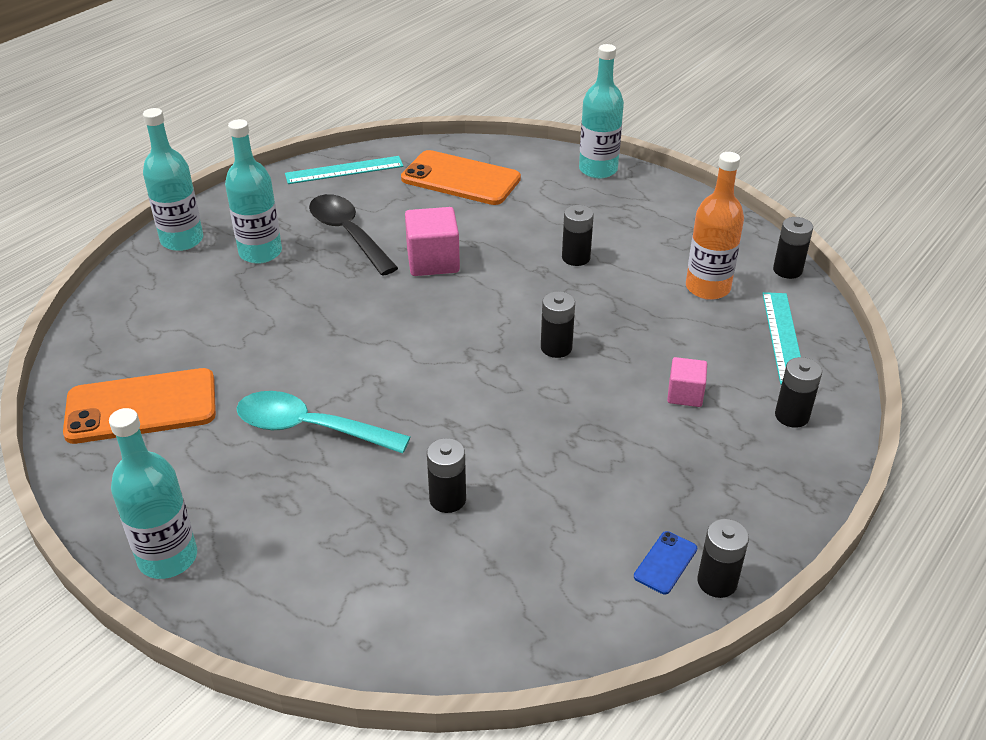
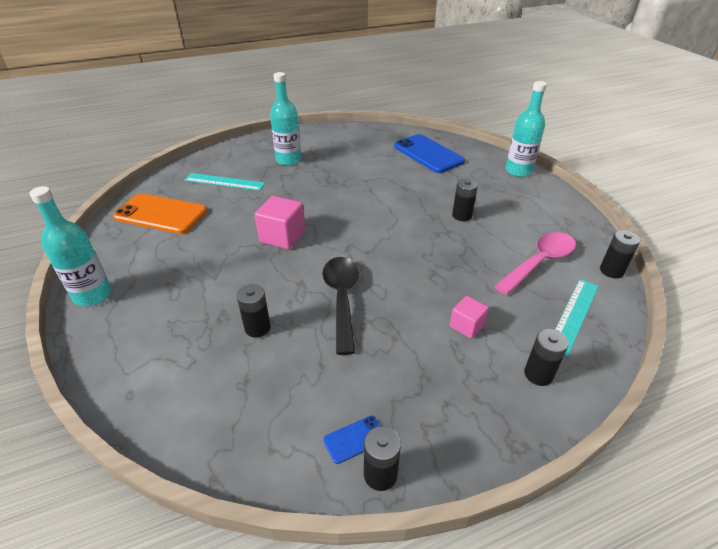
camera: 30 degrees right, 0 degrees up
(182, 240) = (258, 144): turquoise bottle -> none
(310, 428) = (225, 256): turquoise spoon -> none
(344, 170) = (368, 133): turquoise ruler -> turquoise ruler (224, 182)
(348, 234) = (341, 164): black spoon -> black spoon (341, 299)
(433, 261) = (373, 191): pink cube -> pink cube (282, 236)
(460, 179) = (428, 154): orange phone -> blue phone
(556, 348) = (404, 263): black battery -> none
(707, 288) = (539, 262): orange bottle -> pink spoon

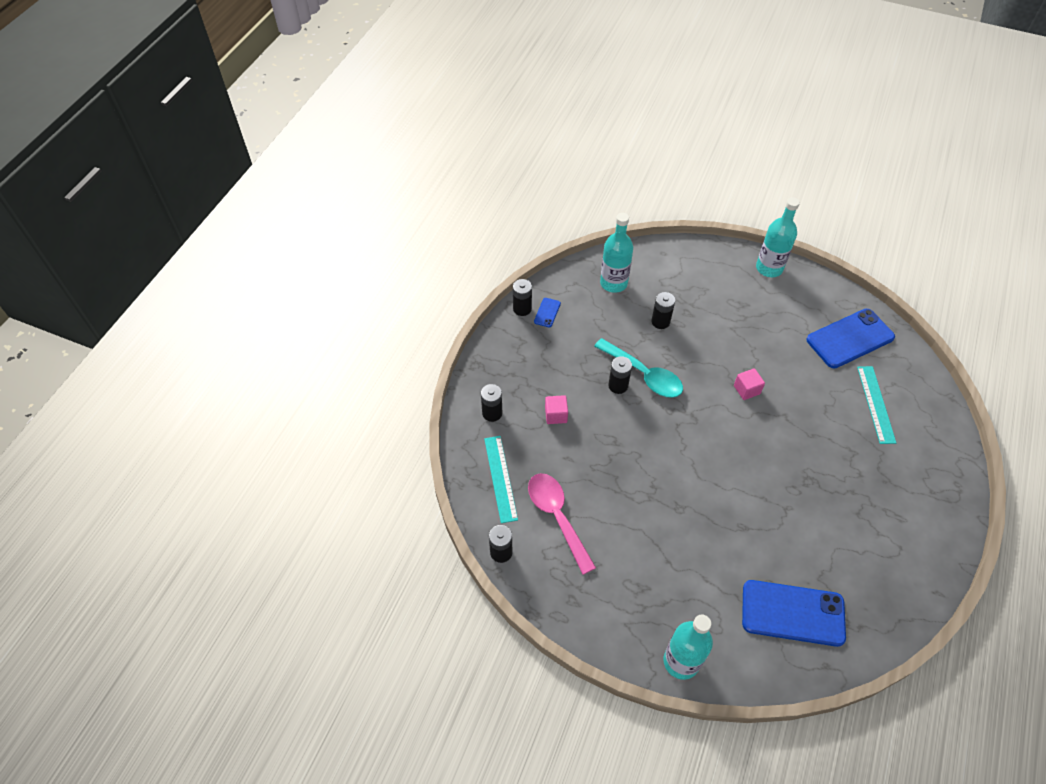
camera: 135 degrees right, 15 degrees up
(161, 214) = (850, 338): orange phone -> blue phone
(224, 182) = (875, 404): turquoise ruler -> turquoise ruler turned 60 degrees counterclockwise
(282, 236) = (746, 390): pink cube -> pink cube, size x0.61
(288, 160) = (884, 478): turquoise bottle -> turquoise bottle (613, 283)
(341, 299) = (644, 374): black spoon -> turquoise spoon
(462, 215) = (660, 528): black battery -> black battery (618, 385)
(539, 262) = (557, 517): pink spoon -> pink spoon turned 150 degrees clockwise

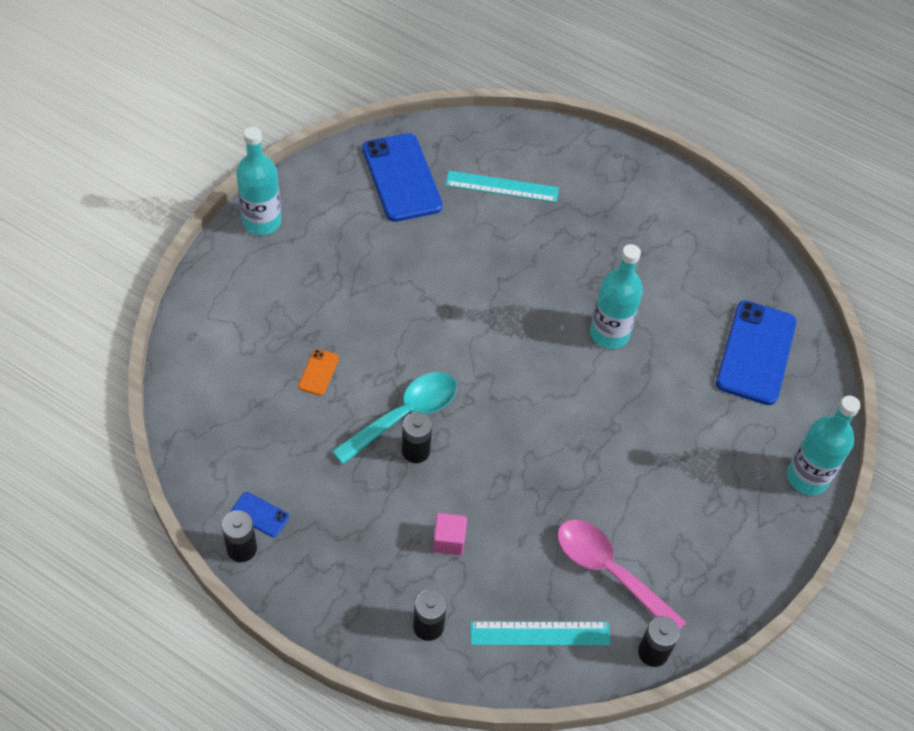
camera: 85 degrees left, 0 degrees up
(557, 517) = (609, 572): pink spoon -> pink spoon turned 60 degrees clockwise
(613, 283) = (229, 413): turquoise bottle -> turquoise bottle (609, 334)
(660, 322) = (318, 372): black battery -> orange phone
(746, 390) = (454, 306): pink cube -> none

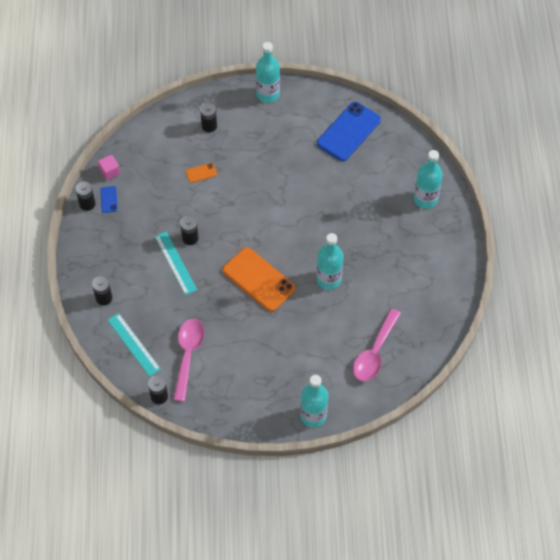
camera: 60 degrees right, 5 degrees up
(249, 316) = (209, 126): none -> black battery
(404, 415) = (206, 221): turquoise spoon -> none
(448, 540) = (153, 280): pink cube -> pink cube (110, 172)
(502, 187) = (383, 178): turquoise ruler -> turquoise ruler (175, 263)
(549, 411) = (258, 279): none -> orange phone
(568, 167) = (425, 199): none -> turquoise bottle
(755, 353) = (375, 352): blue phone -> pink spoon

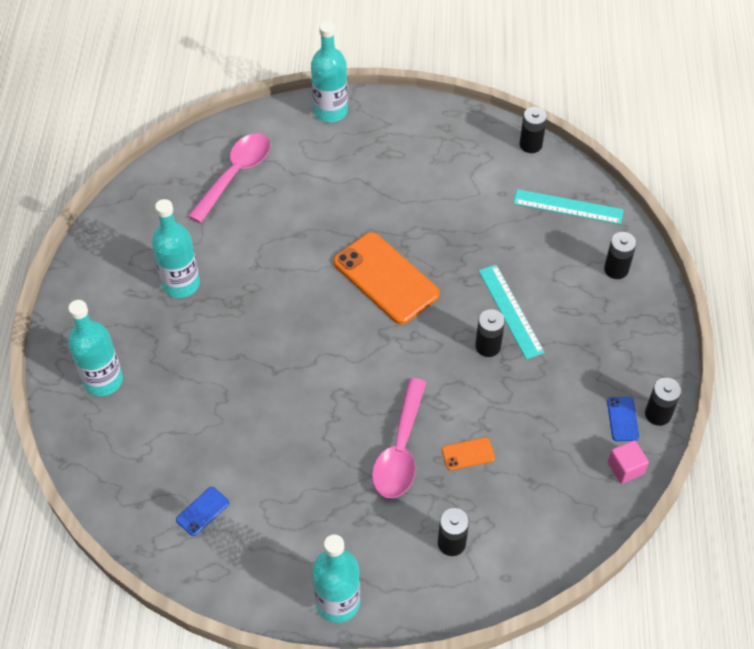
camera: 175 degrees left, 5 degrees down
(134, 344) = (568, 207): turquoise ruler -> turquoise ruler turned 45 degrees counterclockwise
(188, 355) = (492, 189): pink spoon -> pink spoon (400, 450)
(329, 279) = (281, 271): turquoise bottle -> turquoise bottle (181, 284)
(348, 131) = (202, 511): blue phone -> blue phone, size x0.43

